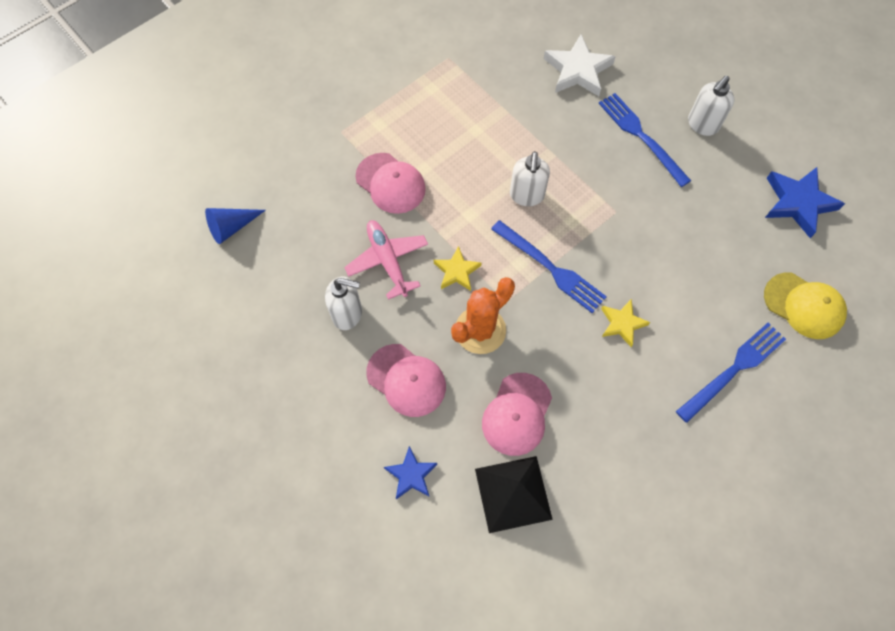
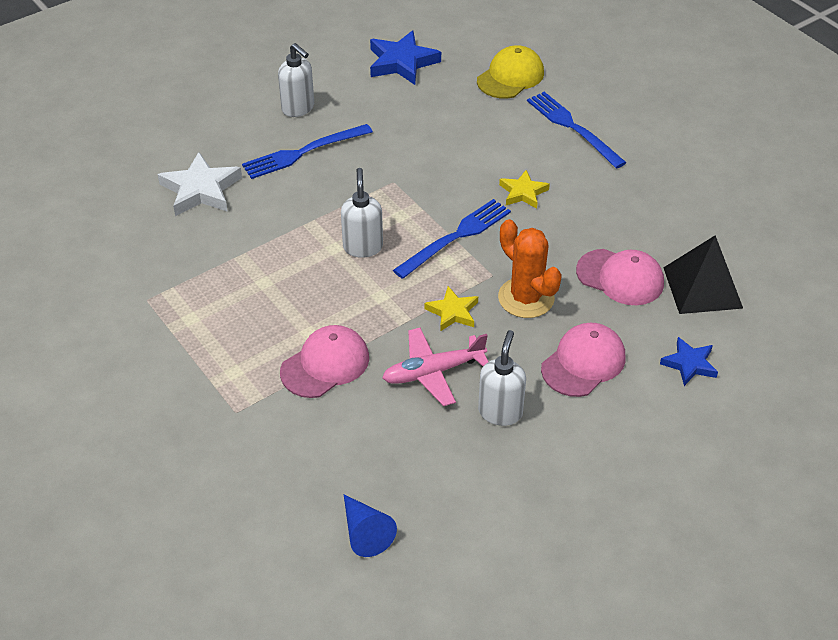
camera: 85 degrees left, 20 degrees down
(526, 196) = (363, 247): white soap dispenser -> white soap dispenser turned 105 degrees counterclockwise

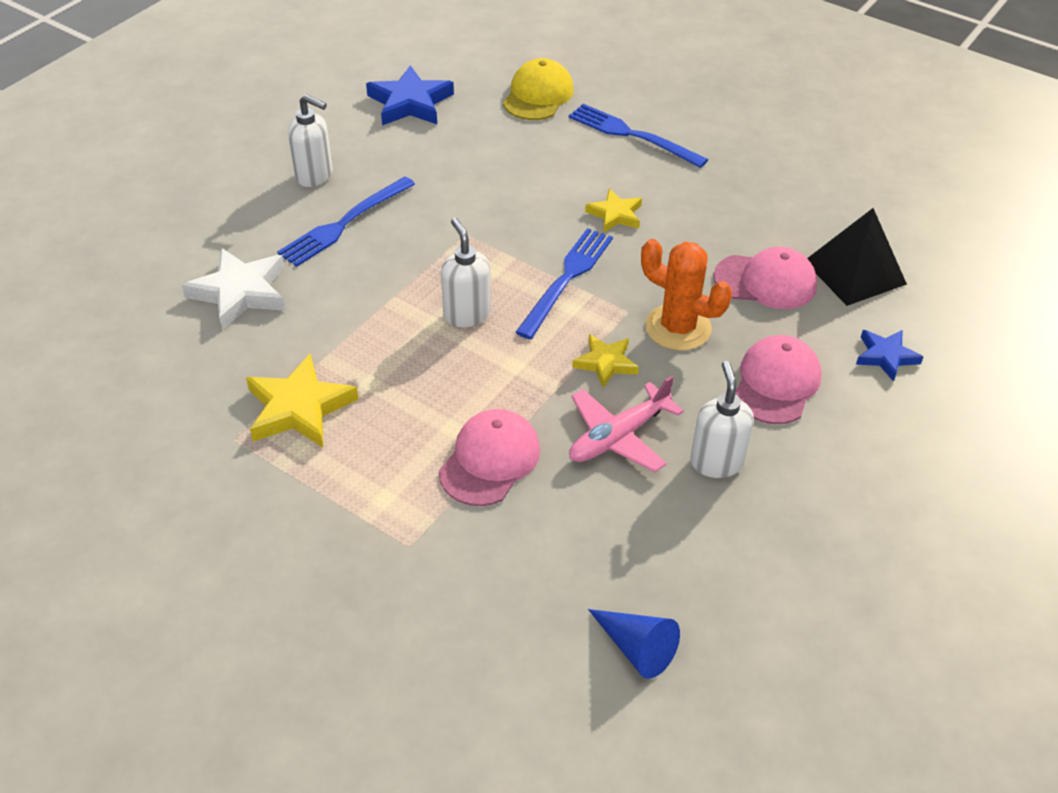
camera: 20 degrees left, 0 degrees up
(204, 289) = (299, 408): none -> yellow star

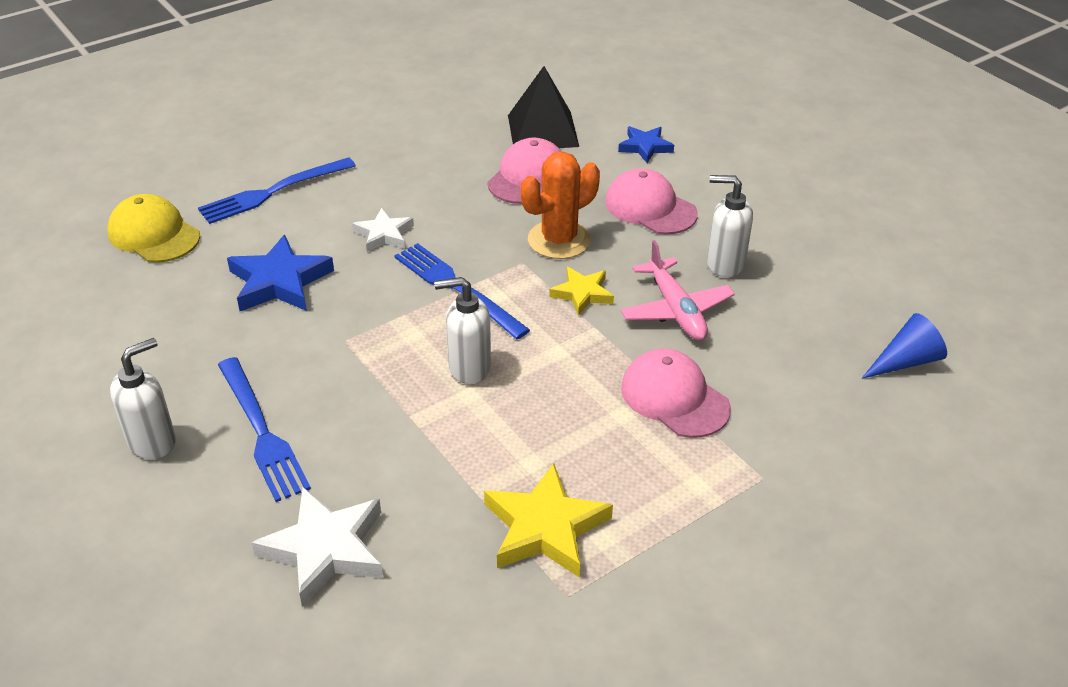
camera: 70 degrees left, 5 degrees down
(410, 103) = (80, 331): blue star -> blue star (279, 281)
(615, 214) = (384, 234): yellow star -> white star

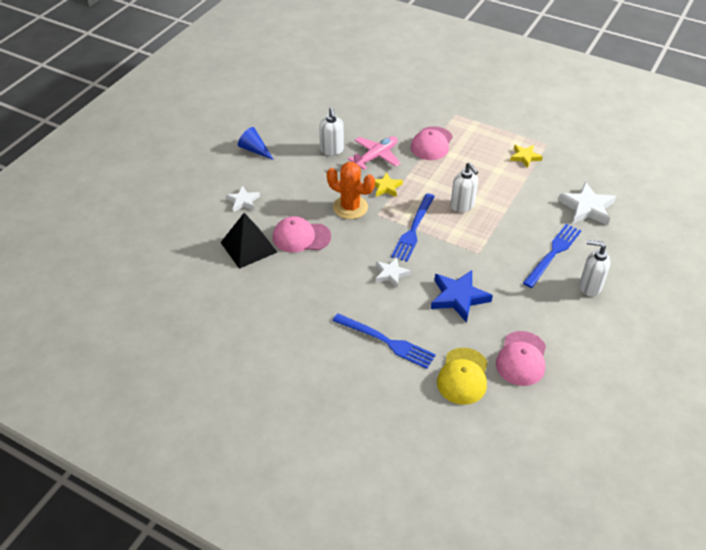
camera: 115 degrees left, 5 degrees up
(545, 527) = (525, 157): yellow star -> yellow star, size x0.61
(645, 147) = (243, 201): blue star -> white star
(650, 207) = (301, 184): pink cap -> pink cap (521, 358)
(905, 361) = (363, 92): blue cone -> blue cone (254, 150)

